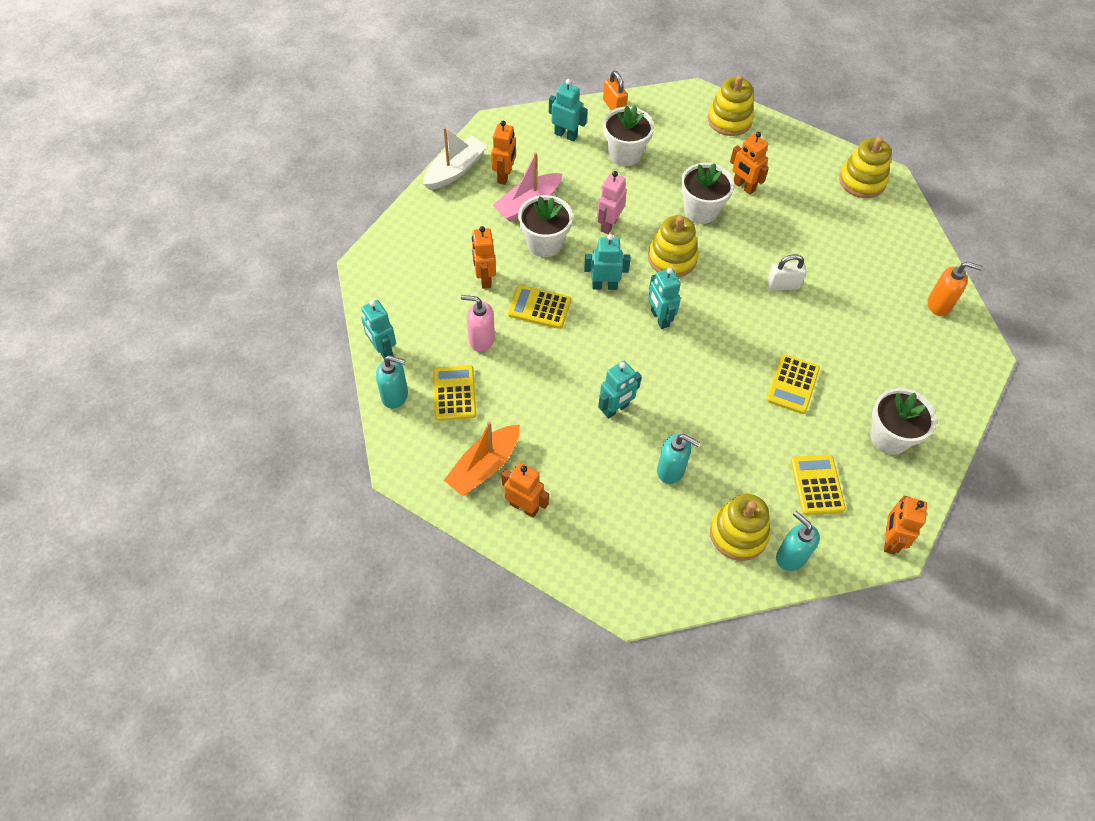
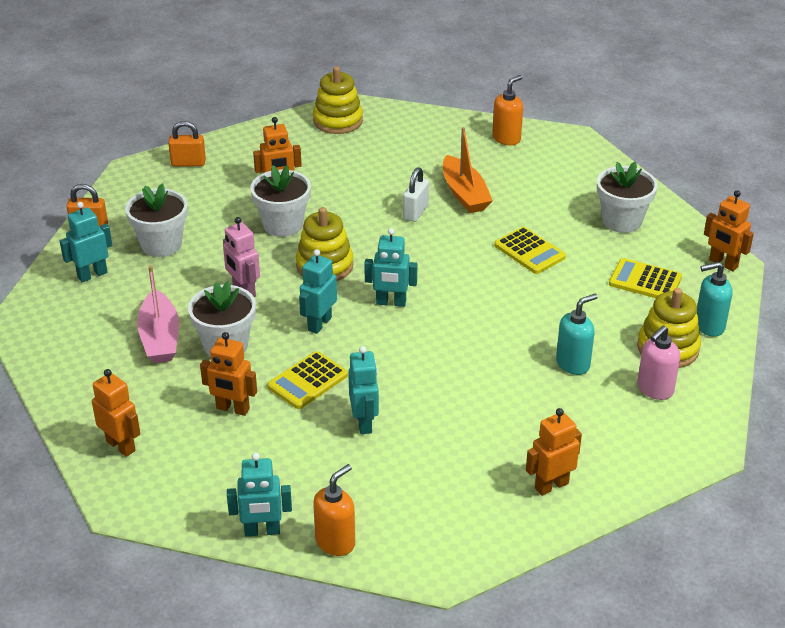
camera: 60 degrees left, 20 degrees down
(395, 396) = (335, 542): turquoise soap dispenser -> orange soap dispenser
(454, 393) = (369, 489): yellow calculator -> none
(455, 170) = (54, 377): white boat -> none
(481, 340) = (314, 442): pink soap dispenser -> pink soap dispenser (654, 389)
(484, 466) = (481, 499): orange boat -> orange boat (464, 194)
(504, 176) = (102, 341): orange robot -> orange robot (121, 446)
(615, 409) = (477, 374): turquoise robot -> turquoise robot (364, 422)
(729, 120) = (188, 163): yellow stacking toy -> orange padlock

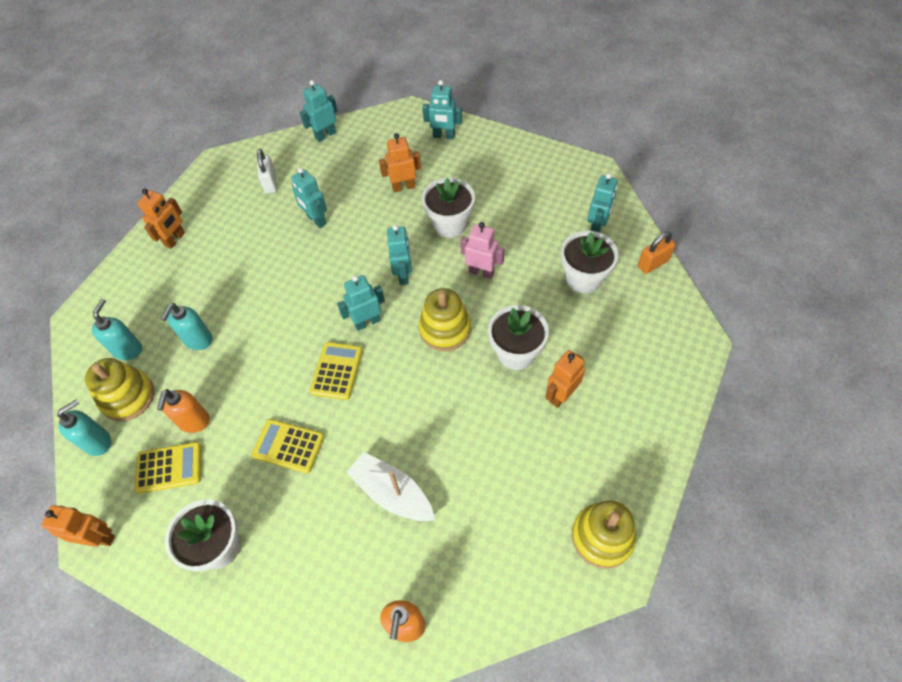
camera: 150 degrees right, 20 degrees up
(121, 446) = (444, 136): orange robot -> turquoise robot
(160, 338) = (497, 207): pink boat -> none
(188, 163) = (667, 378): orange padlock -> none
(307, 381) = (374, 228): yellow calculator -> yellow calculator (337, 371)
(335, 542) = (282, 149): orange soap dispenser -> orange soap dispenser (194, 421)
(415, 212) = (419, 437): white padlock -> white padlock (270, 183)
(464, 194) = (392, 493): orange boat -> white boat
(654, 389) = (128, 349): pink soap dispenser -> turquoise soap dispenser

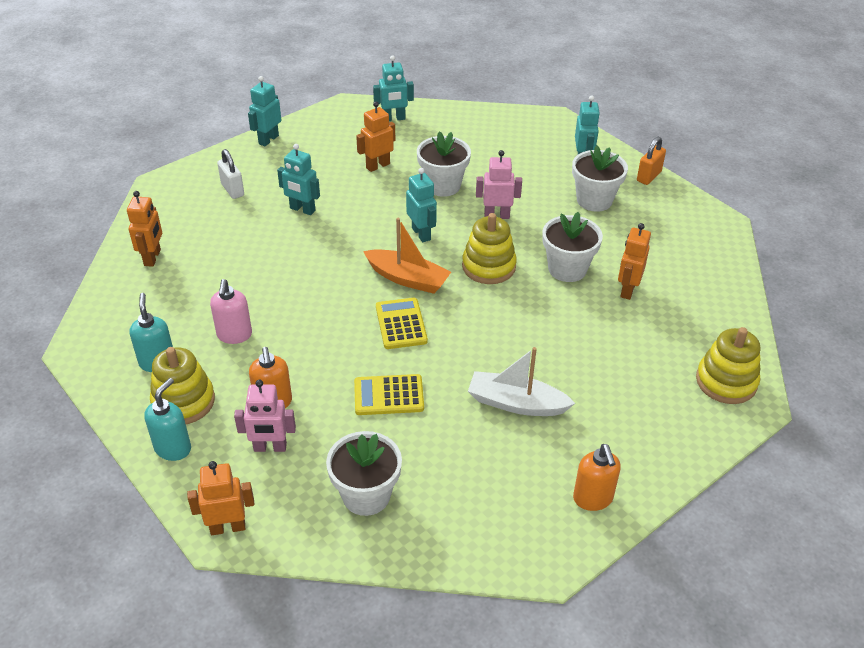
camera: 25 degrees left, 15 degrees down
(169, 468) = (270, 447): yellow calculator -> pink robot
(198, 340) = (234, 335): turquoise soap dispenser -> pink soap dispenser
(367, 322) = (408, 279): turquoise robot -> orange boat

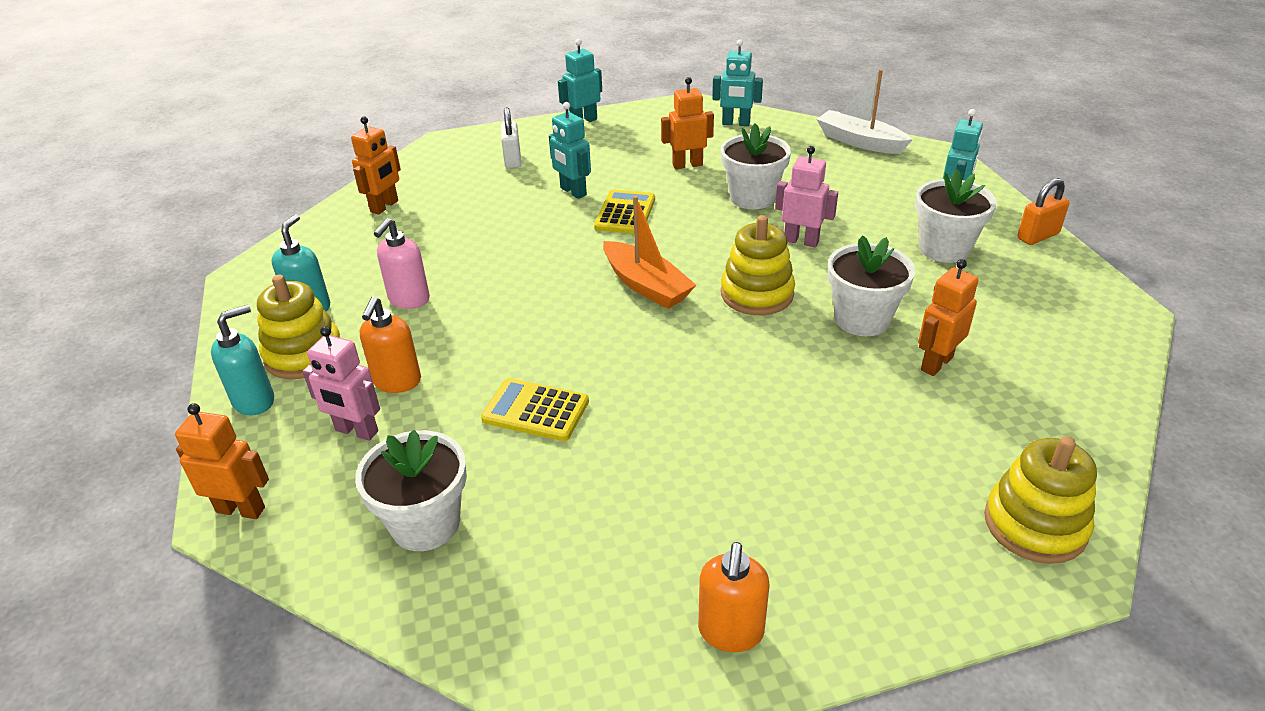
camera: 25 degrees right, 5 degrees down
(401, 324) = (605, 333): yellow calculator -> yellow calculator (625, 213)
(421, 234) = (694, 242): turquoise robot -> none
(516, 403) = (695, 466): white boat -> white boat (859, 142)

